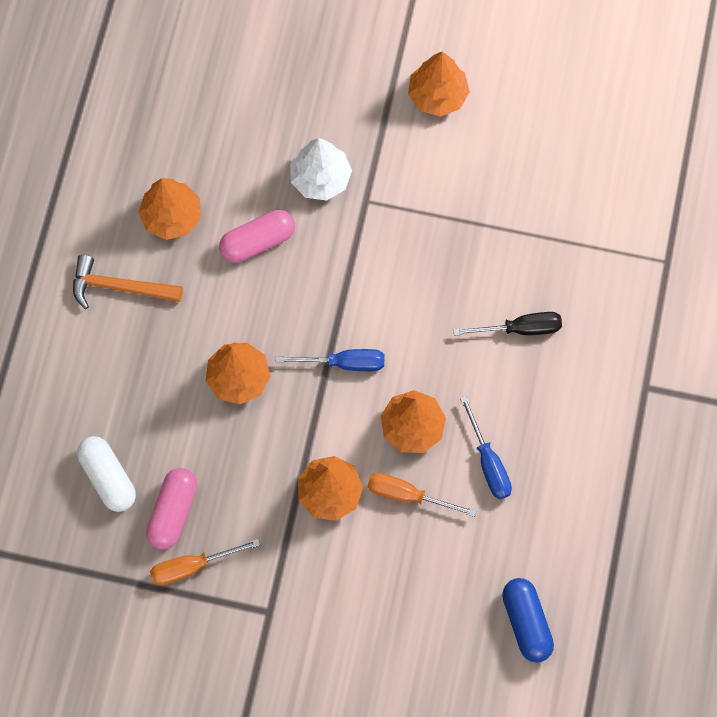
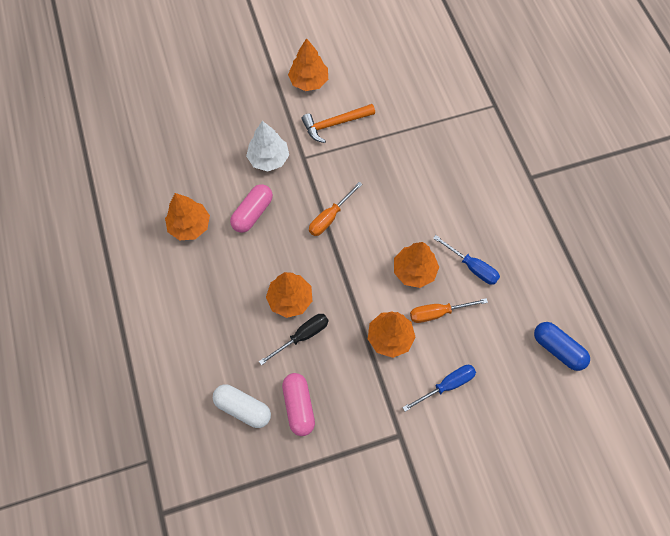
camera: 30 degrees left, 5 degrees down
(120, 287) = (181, 285): orange hammer -> orange hammer (335, 124)
(192, 566) = (332, 434): orange screwdriver -> orange screwdriver (330, 217)
(344, 363) = (349, 256): blue screwdriver -> blue screwdriver (446, 385)
(520, 329) = (439, 182): black screwdriver -> black screwdriver (302, 336)

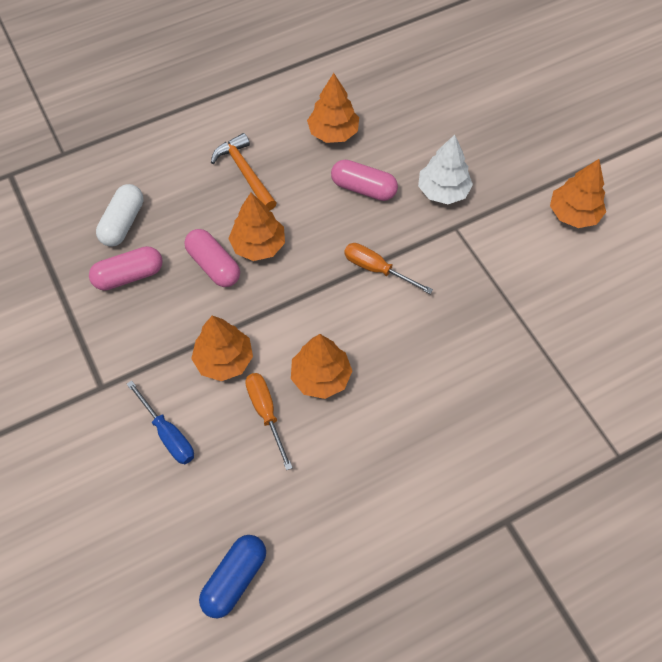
camera: 80 degrees right, 5 degrees down
(302, 336) = (214, 265): black screwdriver -> pink capsule
(335, 124) = (517, 254): orange hammer -> orange hammer (245, 173)
(472, 267) = (340, 449): blue screwdriver -> none

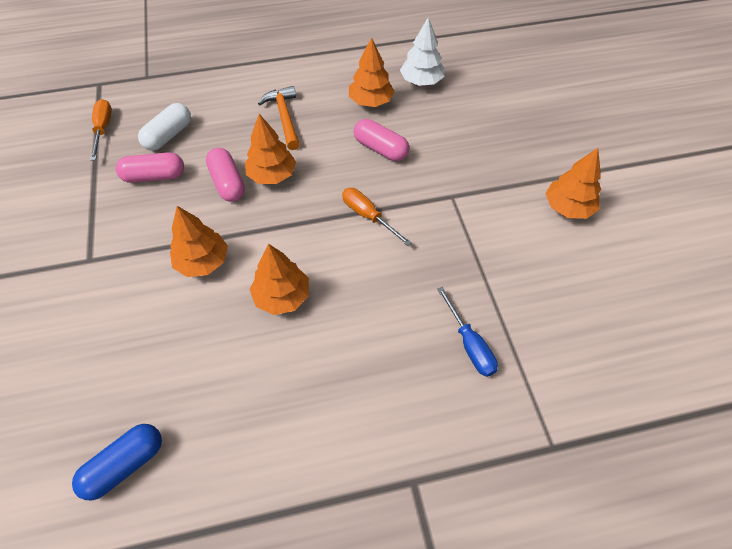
camera: 15 degrees right, 5 degrees down
(168, 434) = (126, 314): blue screwdriver -> blue screwdriver (469, 344)
(266, 413) = (220, 316): orange screwdriver -> orange screwdriver (103, 129)
(443, 191) = (451, 164): white tree -> white tree (421, 81)

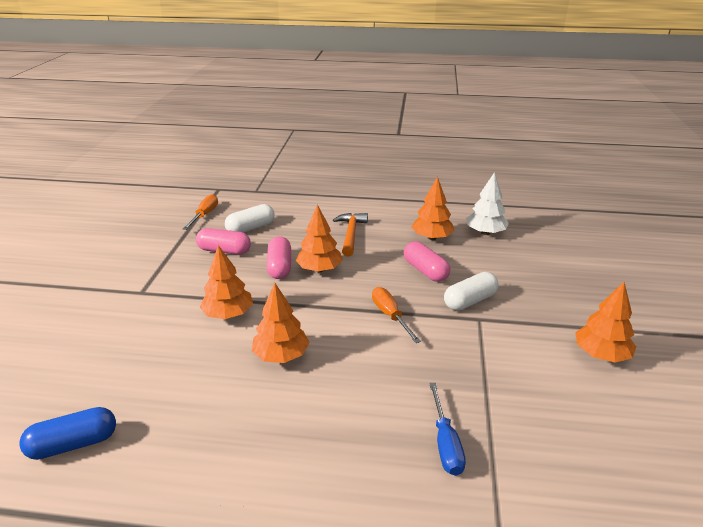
camera: 20 degrees right, 25 degrees down
(436, 176) = (470, 301): none -> white capsule

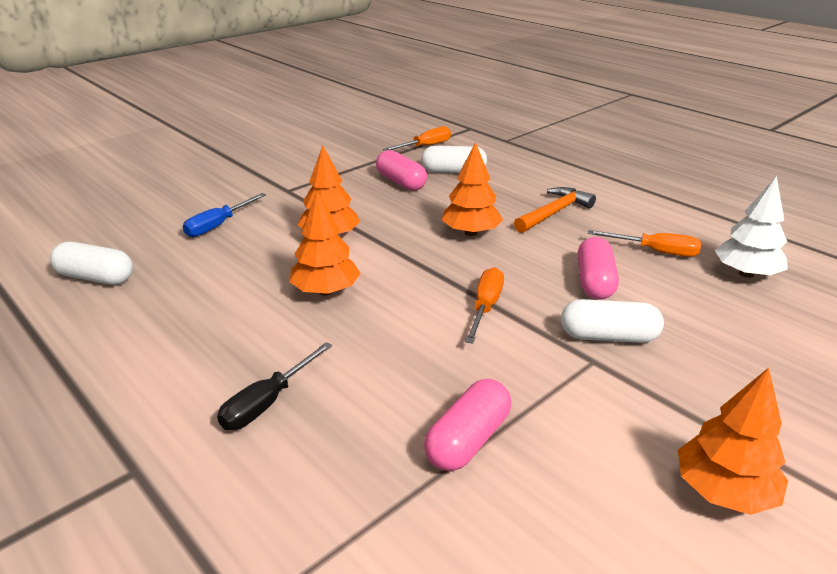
camera: 40 degrees right, 0 degrees up
(73, 444) = (96, 277): blue capsule -> white capsule
(280, 267) = (433, 215): pink capsule -> pink capsule (468, 440)
(348, 450) = (267, 402): none -> black screwdriver
(432, 237) = (655, 251): orange tree -> orange screwdriver
(445, 443) = (366, 456): blue screwdriver -> blue screwdriver (218, 225)

